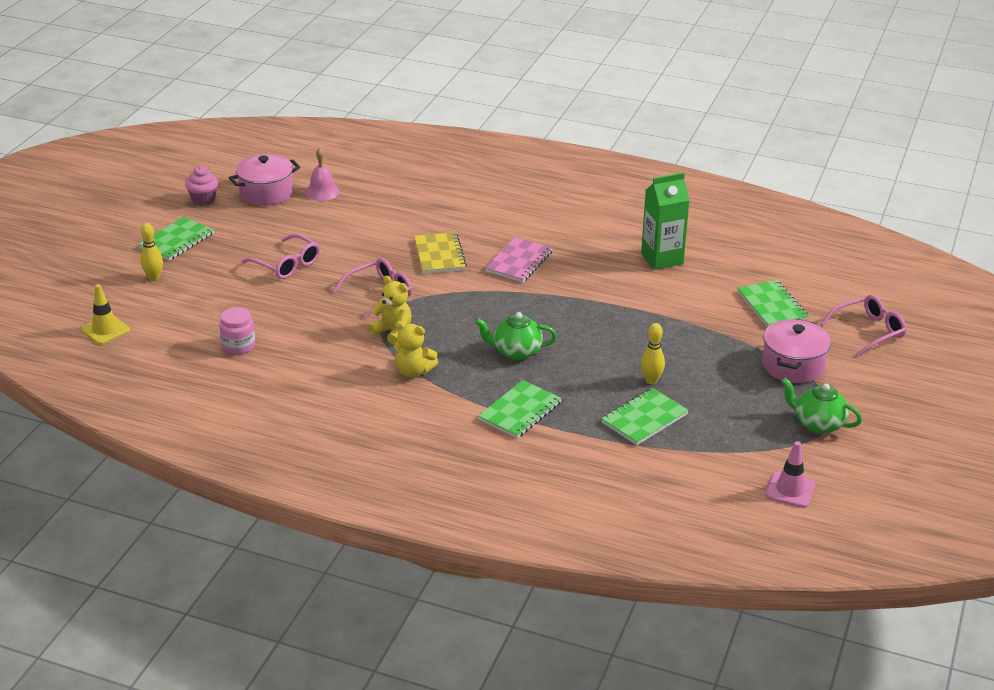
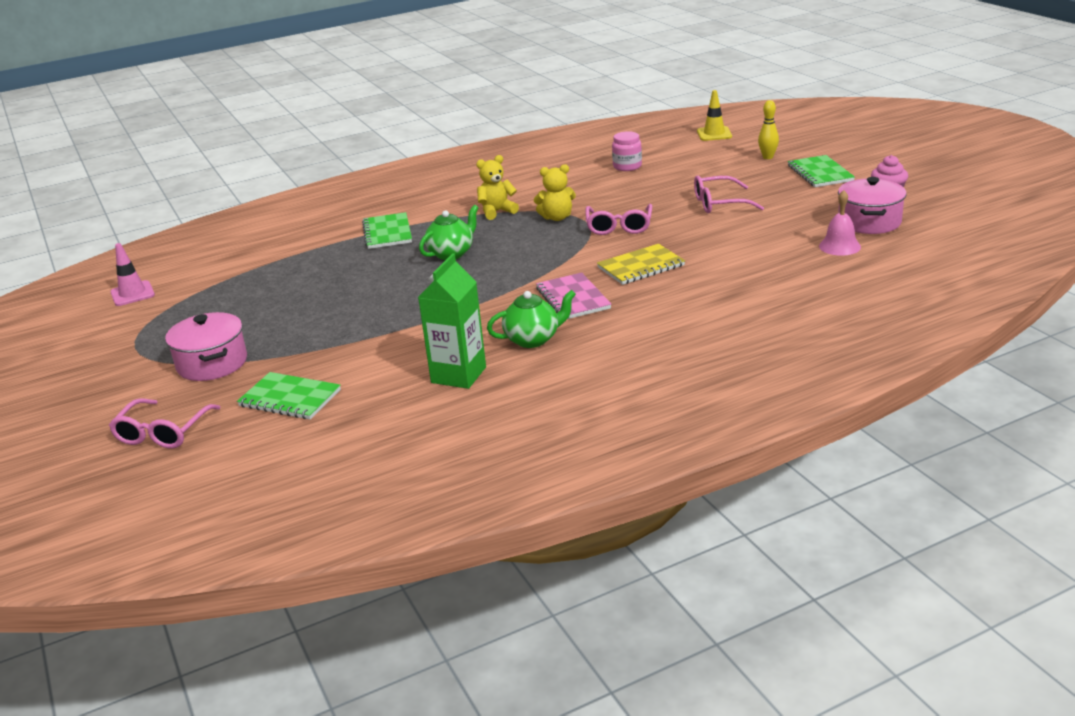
camera: 135 degrees right, 5 degrees down
(439, 255) = (641, 266): yellow notebook -> yellow notebook turned 60 degrees counterclockwise
(644, 418) = (293, 272): green notebook -> none
(651, 380) = (321, 292): yellow bowling pin -> none
(818, 424) = (147, 338): green teapot -> green teapot (533, 339)

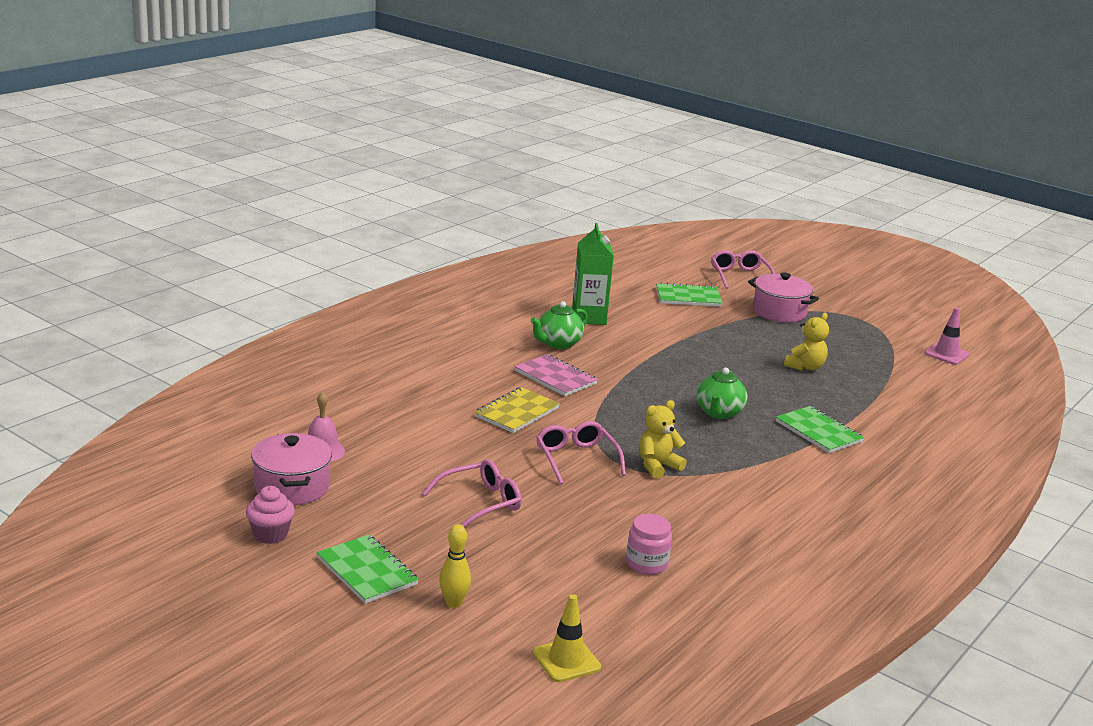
camera: 150 degrees right, 5 degrees down
(497, 212) = (735, 469): yellow teddy bear -> yellow teddy bear (805, 367)

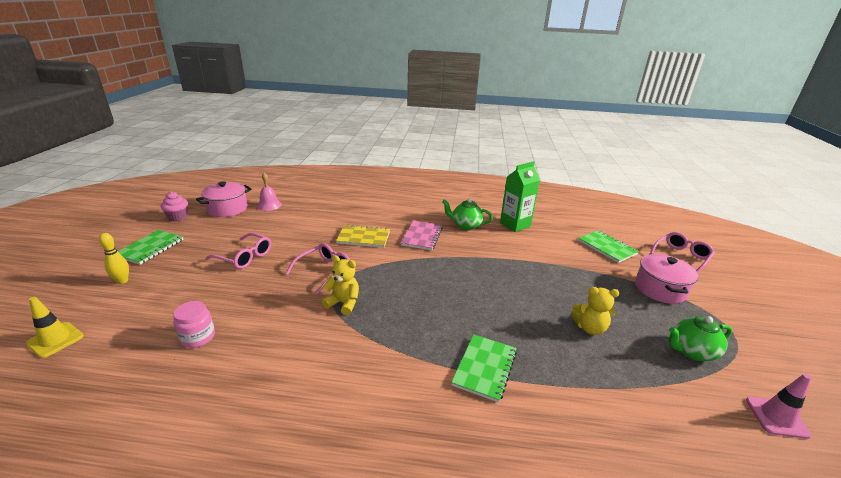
camera: 60 degrees right, 5 degrees up
(719, 413) = (453, 307): green teapot -> green teapot (691, 351)

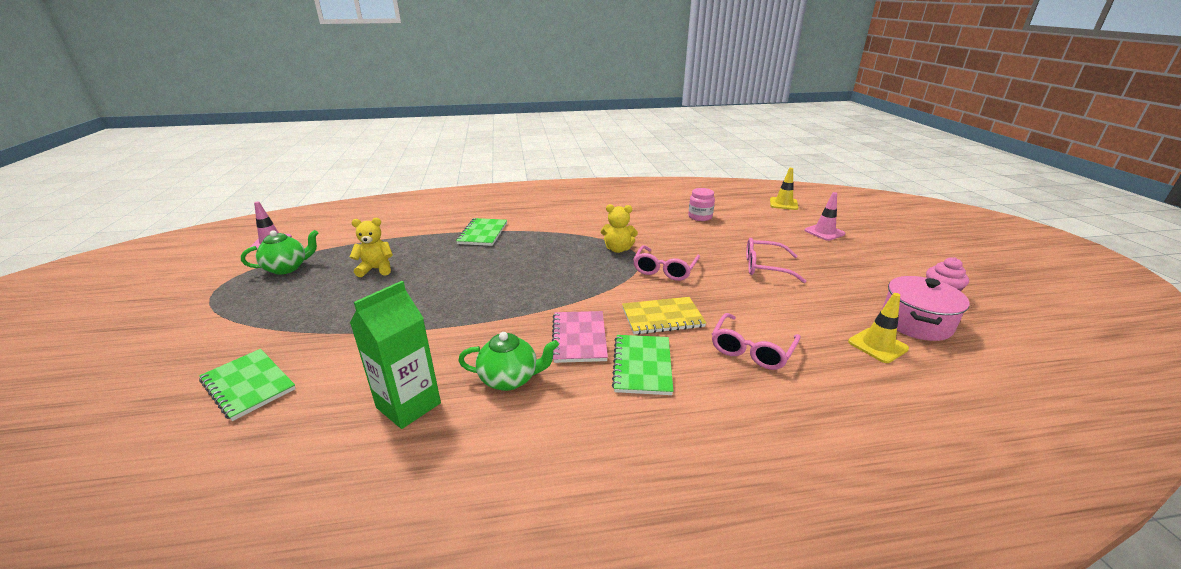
camera: 165 degrees right, 0 degrees up
(122, 281) = (824, 232): yellow bowling pin -> pink traffic cone
(150, 248) = (871, 257): green notebook -> green notebook (642, 366)
(269, 205) = (877, 345): pink bell -> yellow traffic cone
(660, 289) = (241, 323): pink pot -> none
(681, 257) = (115, 392): pink glasses -> pink glasses (751, 349)

